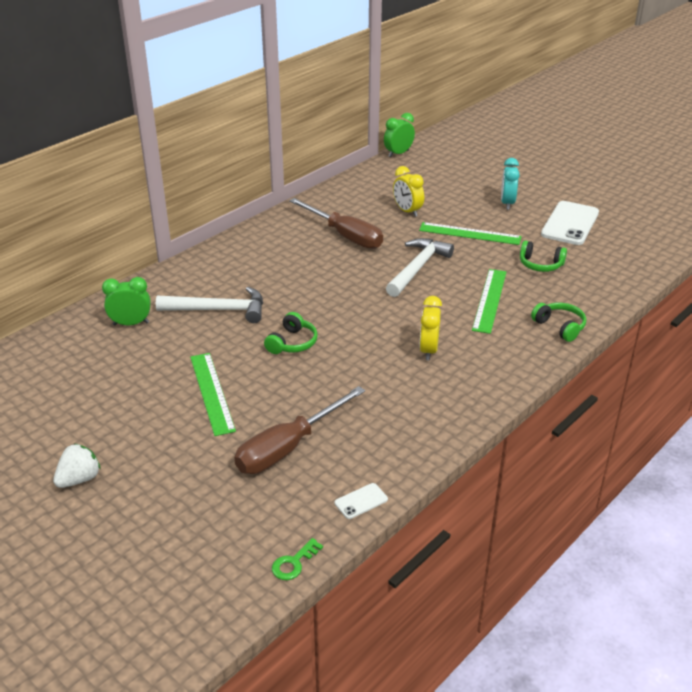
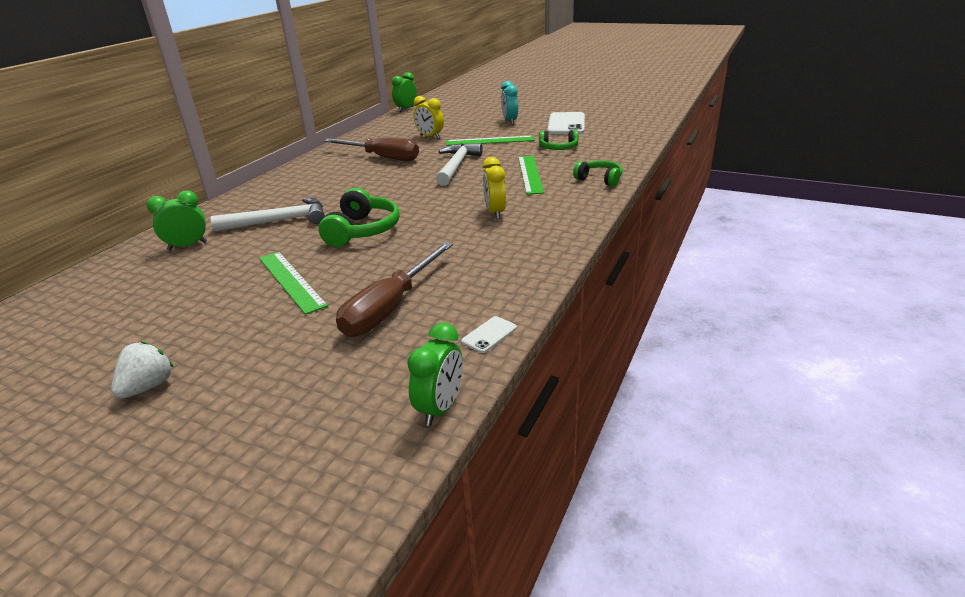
camera: 15 degrees left, 5 degrees down
(292, 343) = (362, 230): green headphones -> green headphones, size x1.53
(294, 563) = (440, 408): green key -> green clock

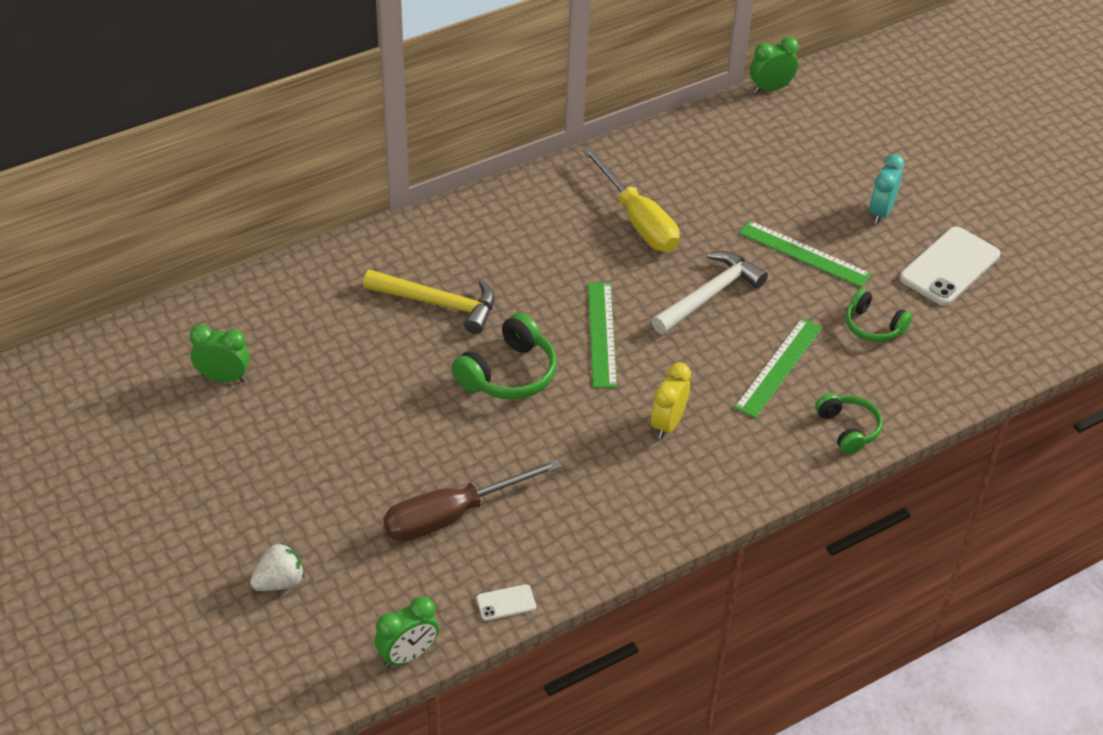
camera: 30 degrees right, 15 degrees up
(148, 387) = (217, 498): white strawberry -> white strawberry (280, 582)
(187, 246) = (329, 300): green clock -> green clock (223, 378)
(279, 221) = (438, 303): white hammer -> yellow hammer
(291, 281) = (392, 421): green ruler -> green ruler (602, 334)
(382, 158) = (638, 220): brown screwdriver -> yellow screwdriver
(430, 137) = (737, 196): yellow clock -> none

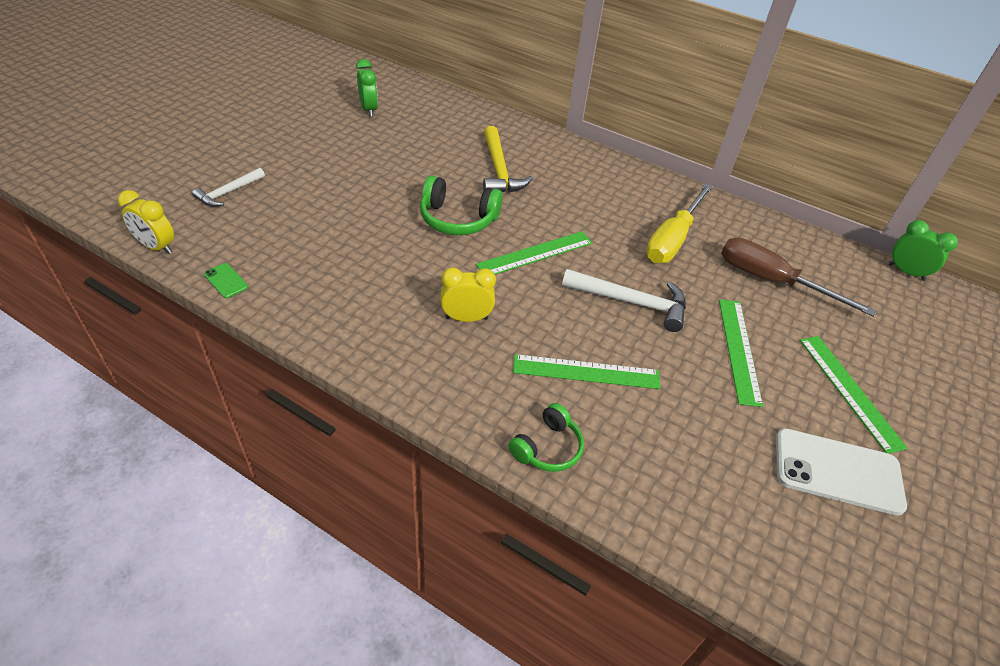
camera: 60 degrees right, 0 degrees up
(280, 582) = (205, 175): white strawberry -> none
(333, 566) = (228, 192): none -> white hammer
(408, 655) = (157, 247): green clock -> yellow clock
(452, 515) = (301, 231): brown screwdriver -> brown screwdriver (771, 281)
(506, 603) = (226, 281): white phone -> green phone
(873, 326) = (697, 429): green headphones -> none
(881, 212) = (849, 391): turquoise clock -> green ruler

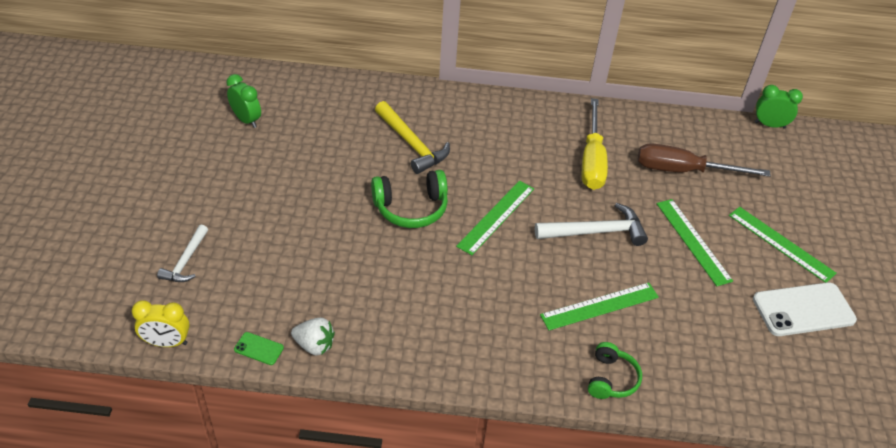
camera: 25 degrees left, 0 degrees up
(276, 297) = (314, 345): none -> white strawberry
(466, 318) = (482, 298): yellow clock -> none

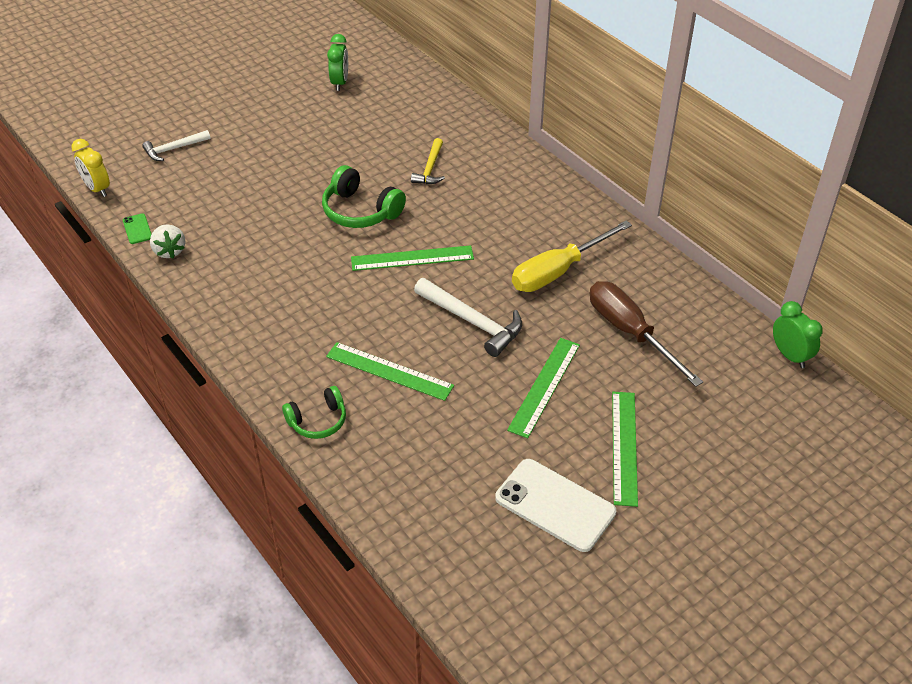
camera: 50 degrees right, 0 degrees up
(412, 144) = (430, 168): yellow hammer -> yellow hammer, size x0.63

